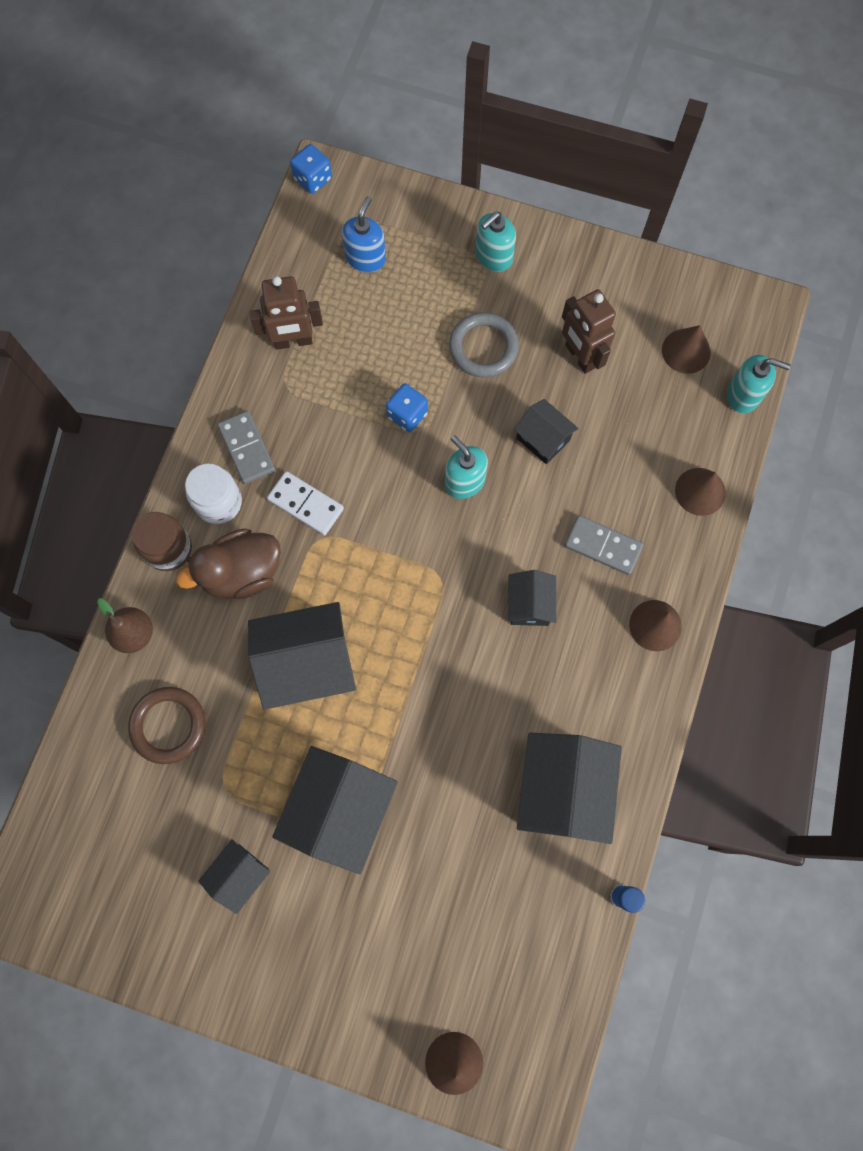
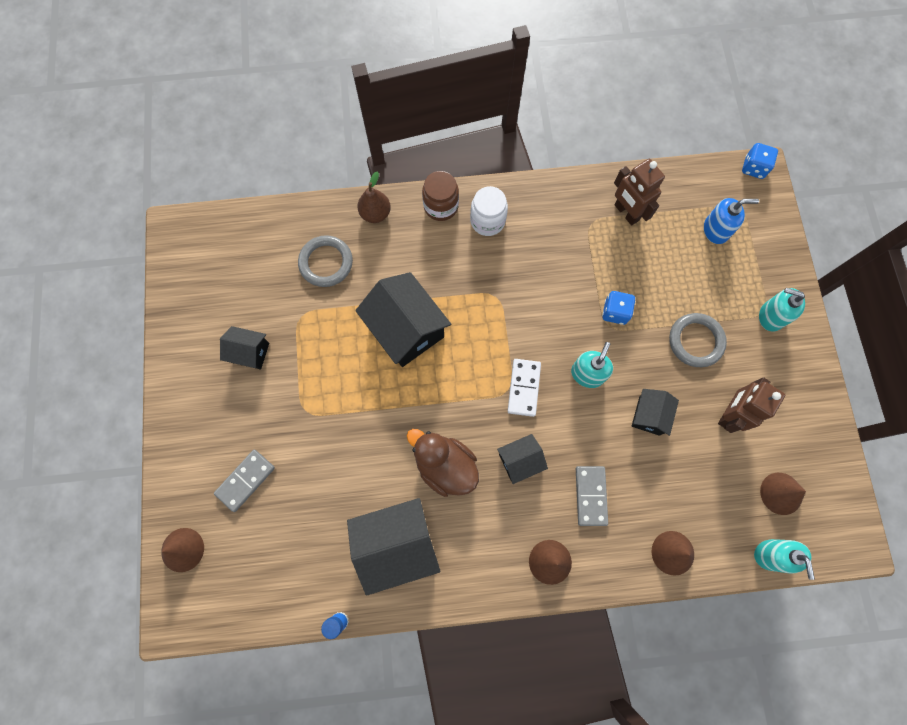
camera: 65 degrees right, 0 degrees up
(168, 725) = (326, 263): brown ring -> grey ring
(241, 573) = (447, 258): brown duck -> brown duck (445, 466)
(246, 448) = (533, 220): grey domino -> grey domino (245, 480)
(305, 504) = (514, 276): white domino -> white domino (523, 388)
(340, 810) = (317, 396): black house -> none

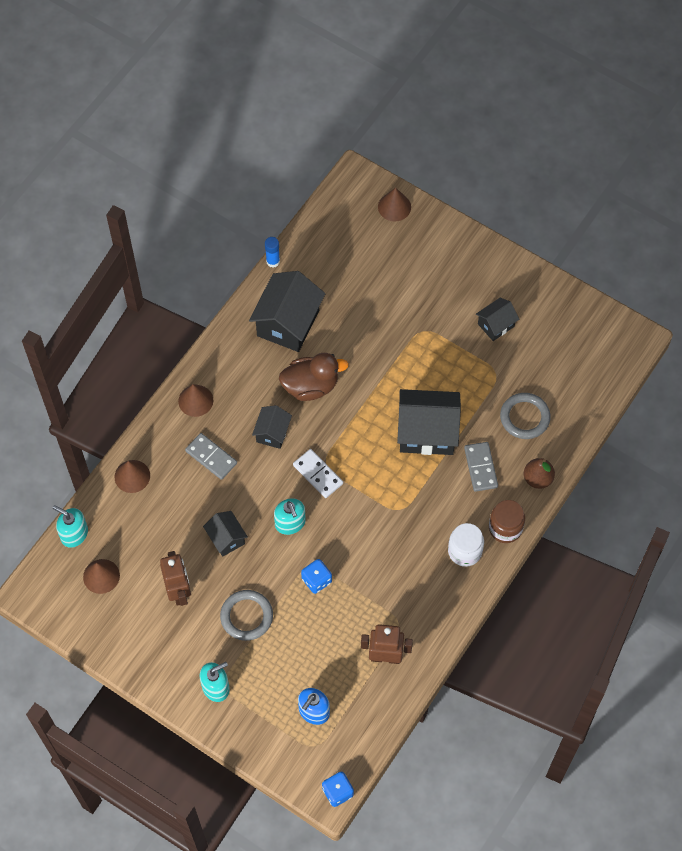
camera: 130 degrees right, 10 degrees down
(245, 480) = (407, 267): grey domino -> grey domino (481, 467)

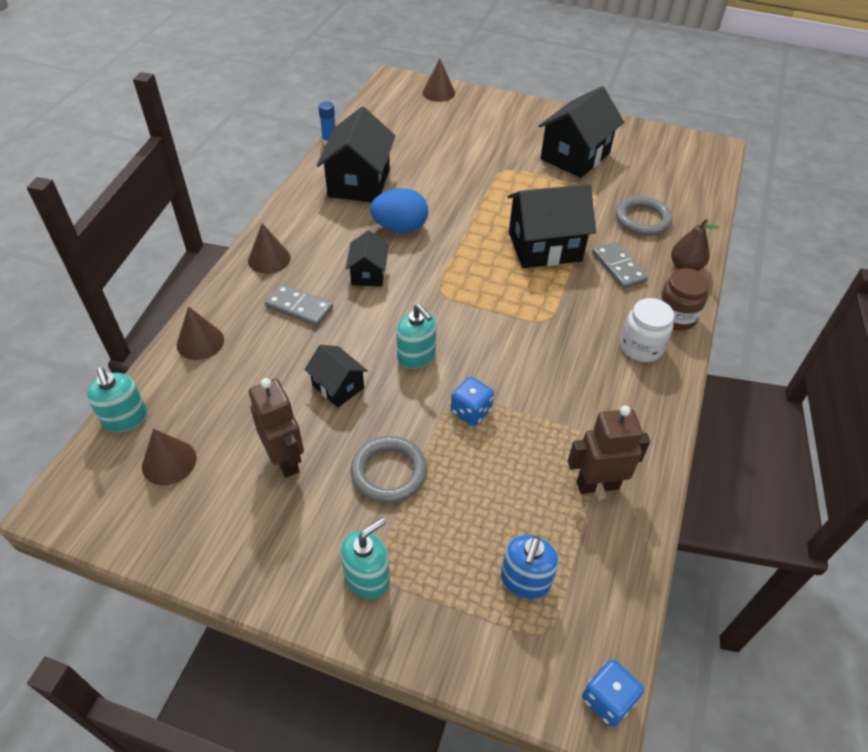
camera: 15 degrees left, 15 degrees down
(74, 534) = (125, 418): turquoise soap dispenser -> turquoise soap dispenser turned 135 degrees counterclockwise
(311, 386) = (400, 228): brown duck -> blue egg
(318, 474) = (435, 303): white domino -> none
(496, 325) = (575, 156): black house -> black house, size x1.85

